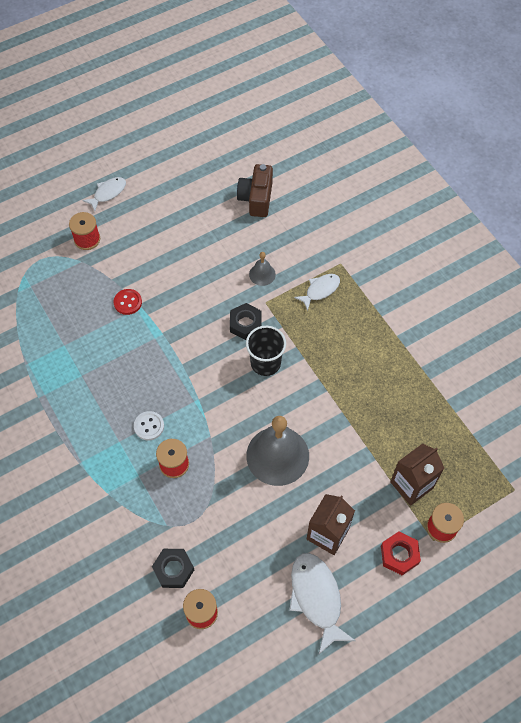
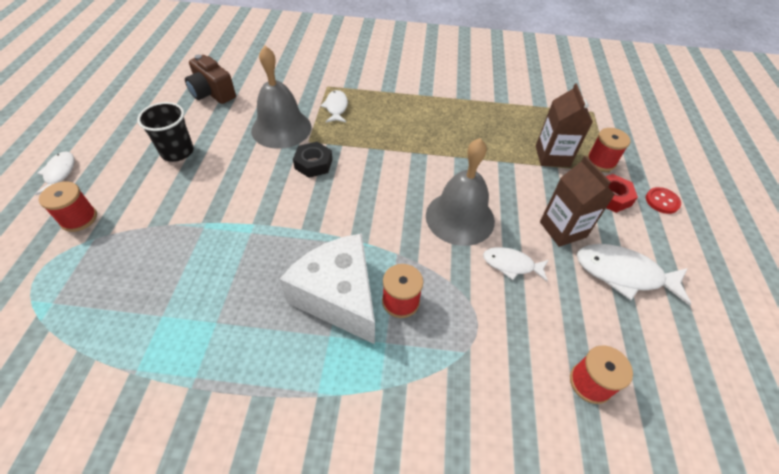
camera: 55 degrees left, 10 degrees down
(128, 302) = (188, 229): red button -> red button (662, 201)
(149, 426) = (338, 297): white button -> white cheese
(173, 569) = (522, 378): black nut -> none
(261, 515) = (511, 265): none -> white fish
(262, 274) = (281, 128): grey bell -> grey bell, size x2.14
(265, 363) = (363, 173): black cup -> black cup (177, 152)

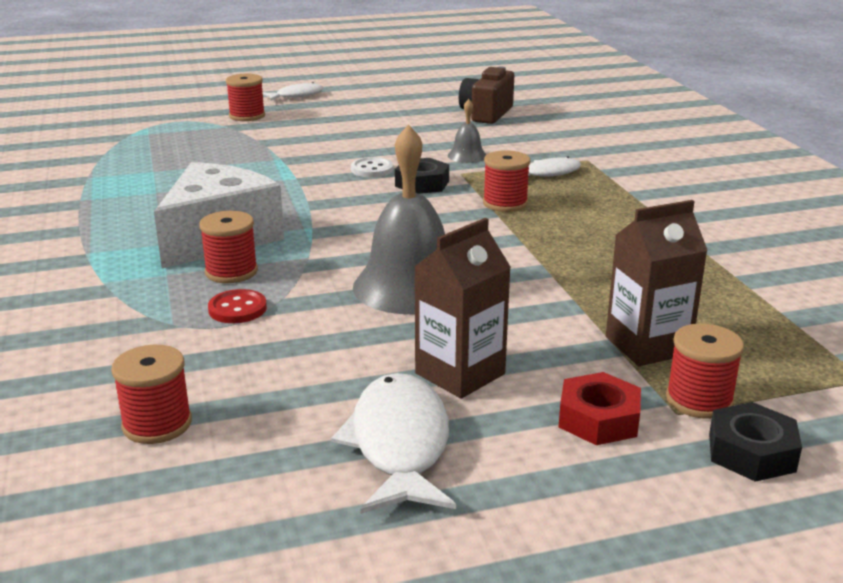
camera: 70 degrees right, 25 degrees down
(177, 152) = (371, 124): black cup -> none
(270, 179) = (372, 169): none -> white button
(281, 128) = (467, 155): grey bell -> grey bell, size x0.47
(368, 140) = (505, 203): none -> red spool
(511, 265) = (345, 337): white fish -> none
(640, 164) = (751, 452): none -> black nut
(662, 201) = (654, 486): red button -> red button (237, 309)

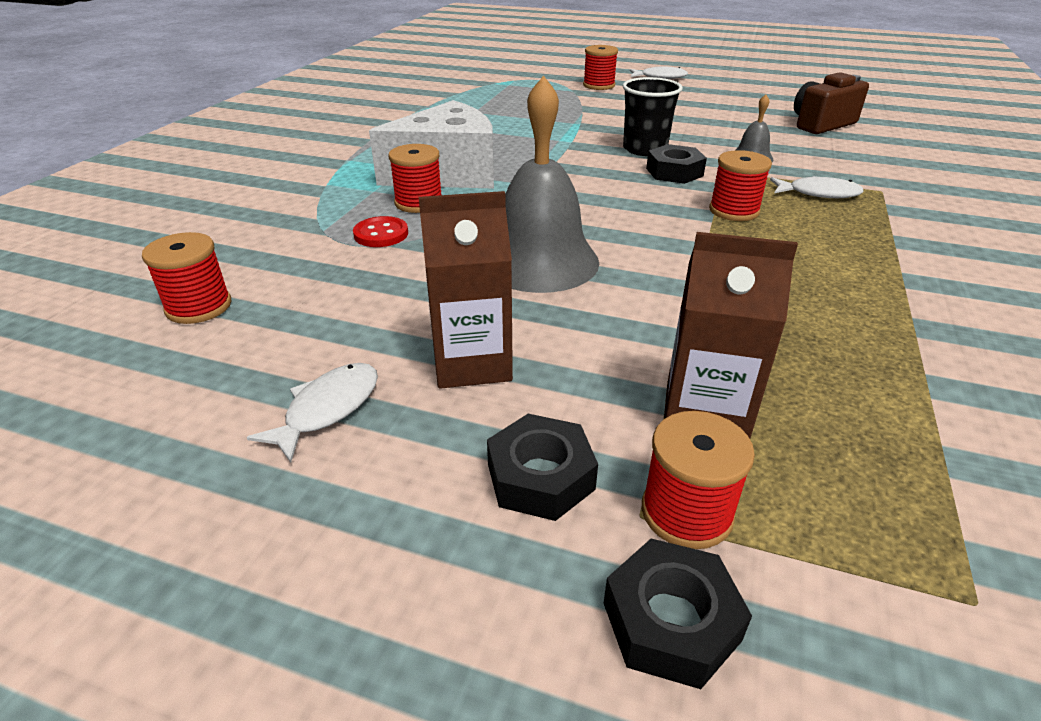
camera: 35 degrees right, 10 degrees up
(372, 169) = (645, 149): white button -> black cup
(399, 444) = (327, 409): white fish -> white fish, size x0.61
(598, 419) = (540, 477): red nut -> black nut

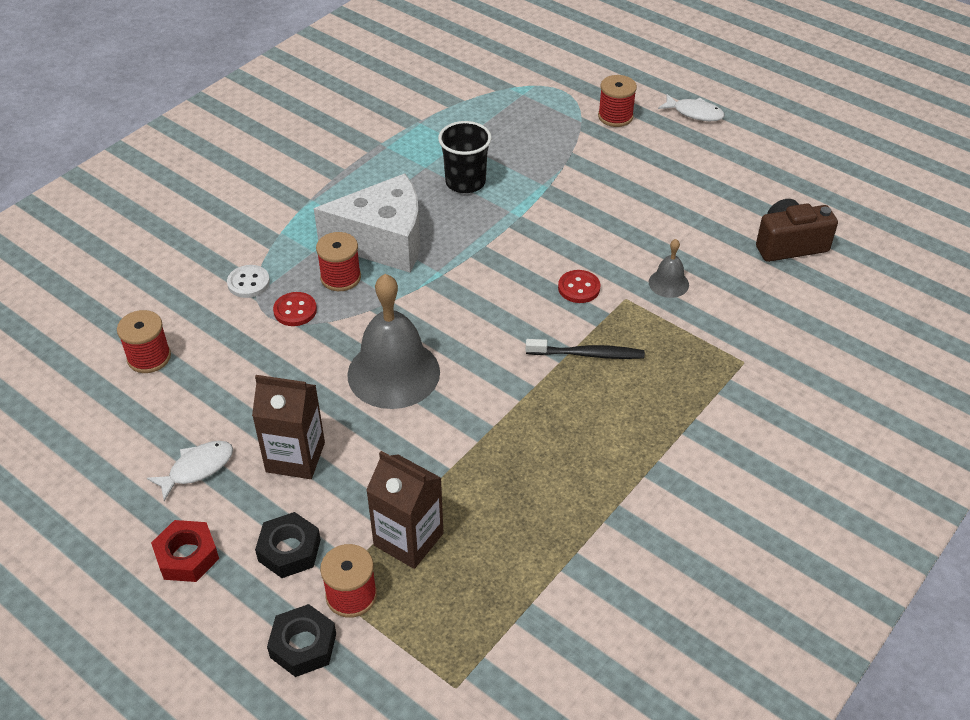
camera: 20 degrees right, 10 degrees up
(309, 223) = (248, 283): none -> white button
(368, 535) = (187, 556): none -> red nut
(645, 149) = (578, 246): black cup -> black cup (465, 182)
(674, 172) = (579, 288): black nut -> red button
(734, 211) = (588, 354): red spool -> black toothbrush
(818, 193) = (682, 351): white fish -> none

